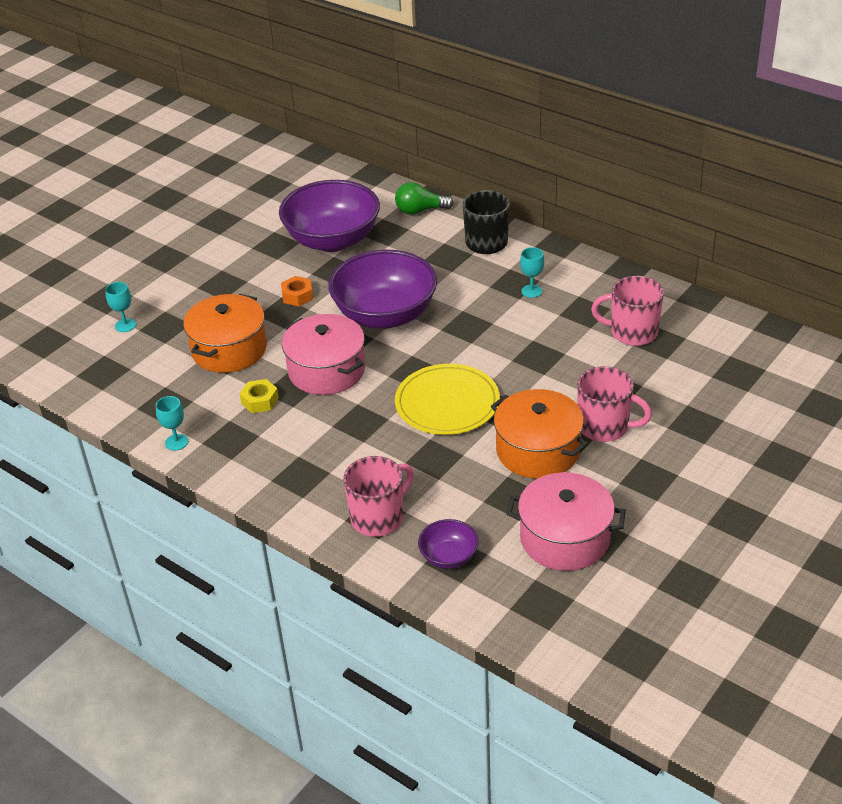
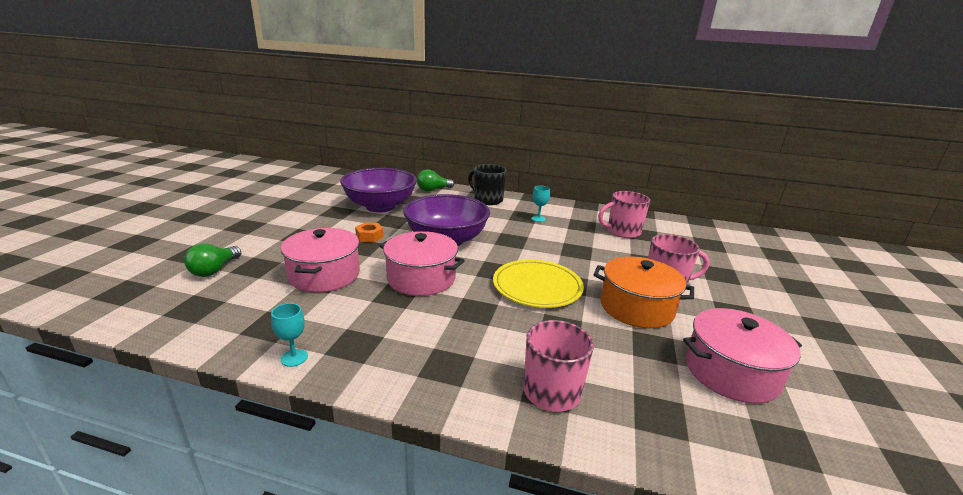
camera: 25 degrees left, 15 degrees down
(125, 325) = (214, 270): turquoise goblet -> green light bulb
(229, 349) = (324, 275): orange pot -> pink pot
(260, 401) = (371, 308): yellow nut -> none
(449, 557) = (652, 415): purple bowl -> none

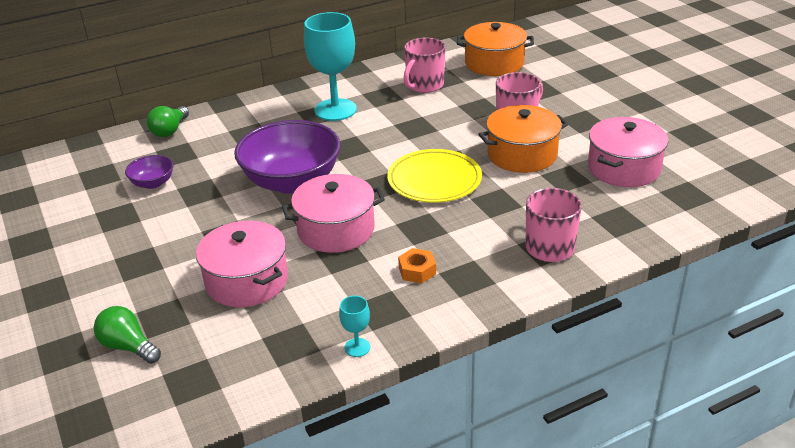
camera: 40 degrees left, 10 degrees up
(214, 270) = (128, 347): green light bulb -> green light bulb turned 150 degrees clockwise
(369, 236) = (211, 221): orange nut -> orange nut (417, 271)
(380, 206) = (153, 183): purple bowl -> purple bowl, size x0.46
(487, 200) = (251, 113): black mug -> none
(538, 219) = (335, 110): turquoise goblet -> turquoise goblet, size x2.35
(702, 242) = (494, 63): none -> orange pot

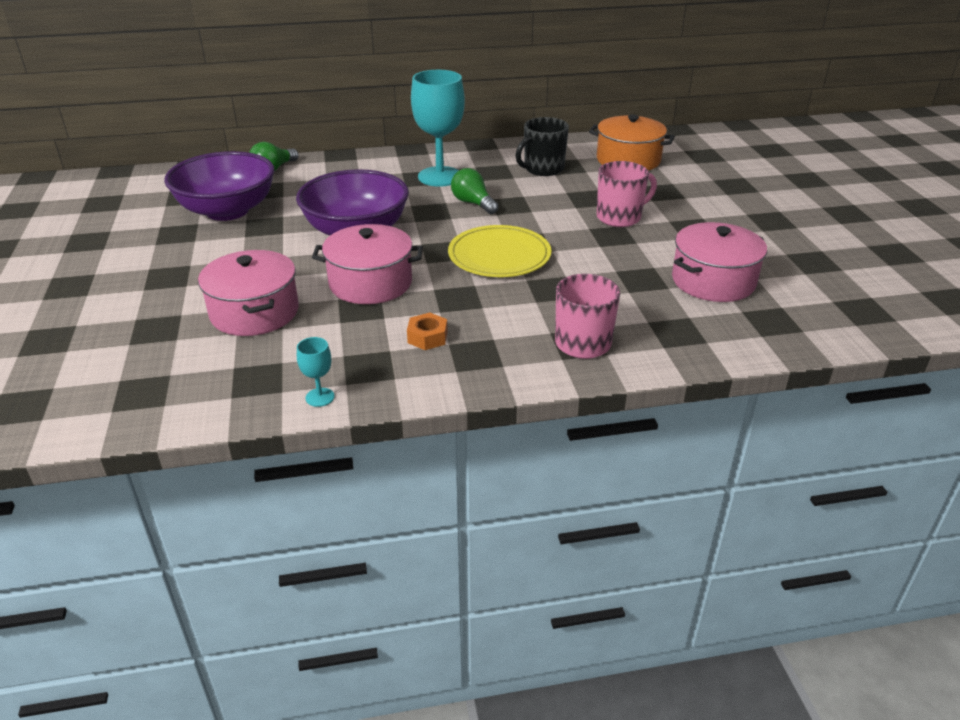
camera: 15 degrees right, 0 degrees up
(128, 347) = (107, 348): green light bulb -> green light bulb (473, 203)
(153, 183) = (227, 211): purple bowl -> purple bowl, size x2.17
(424, 85) = (543, 169): pink mug -> black mug
(522, 154) = (606, 248): orange pot -> none

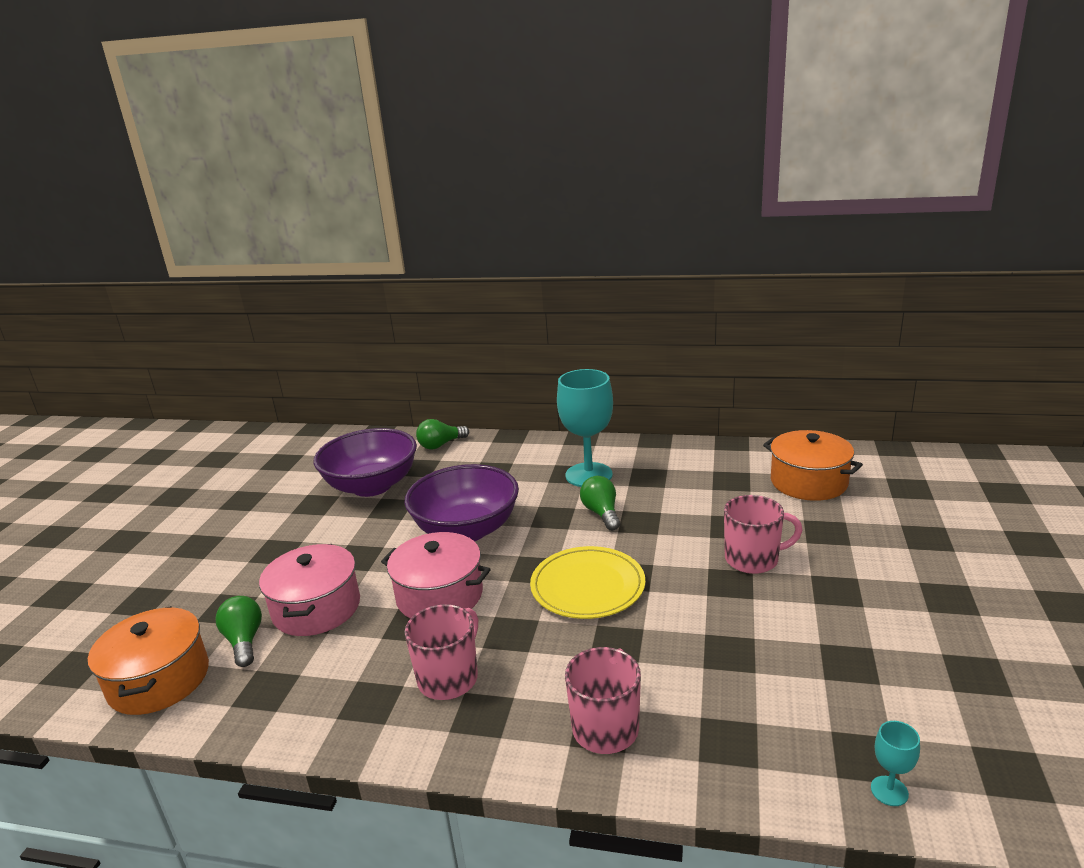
camera: 25 degrees right, 10 degrees down
(133, 395) = (159, 680): none -> orange pot
(200, 349) = (244, 641): none -> green light bulb
(320, 397) = (302, 728): turquoise goblet -> turquoise goblet (889, 791)
(427, 337) = (449, 678): orange nut -> pink mug
(543, 169) = (702, 480): black mug -> none
(713, 281) = (818, 674): pink pot -> none

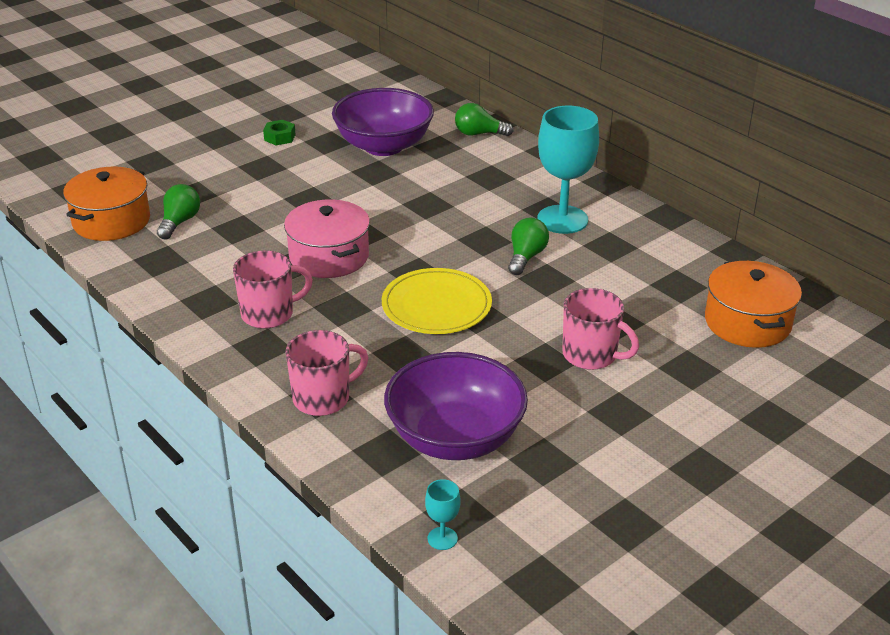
camera: 35 degrees right, 10 degrees up
(263, 519) = (280, 137): none -> green nut
(316, 608) = (243, 223): pink pot -> none
(466, 530) = (407, 217): purple bowl -> purple bowl (455, 438)

